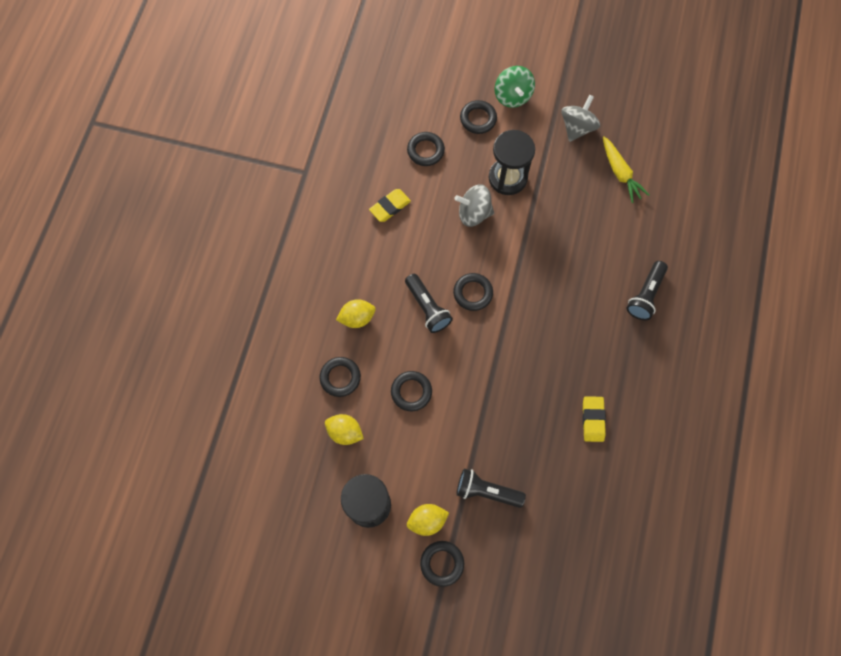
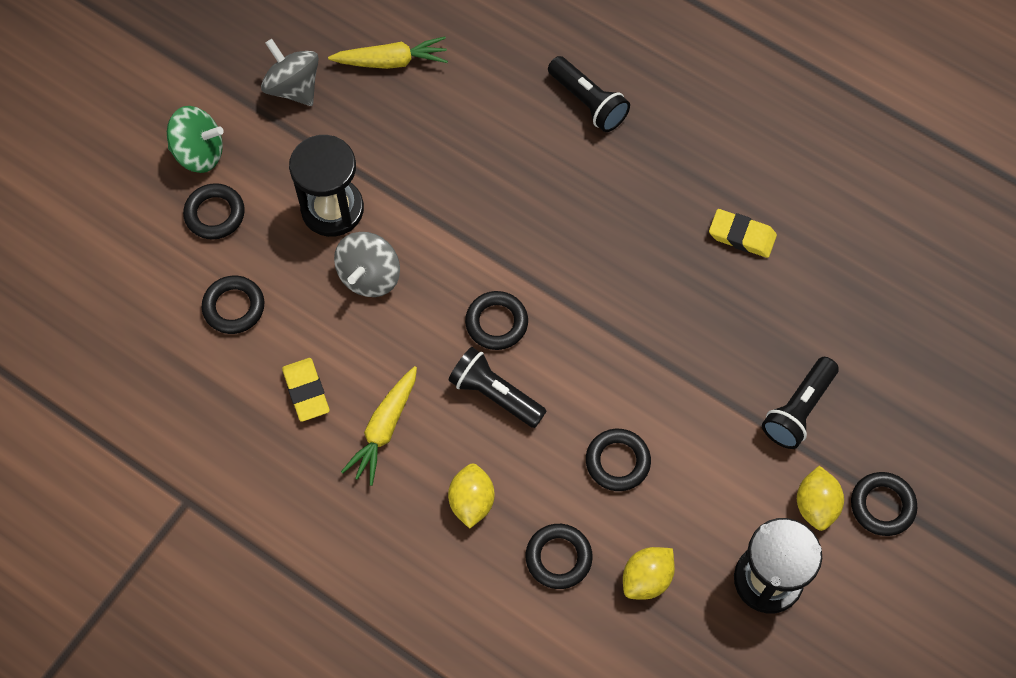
camera: 70 degrees left, 5 degrees down
(383, 255) = (384, 428): none -> yellow carrot
(427, 308) = (495, 394): black flashlight -> black flashlight turned 135 degrees counterclockwise

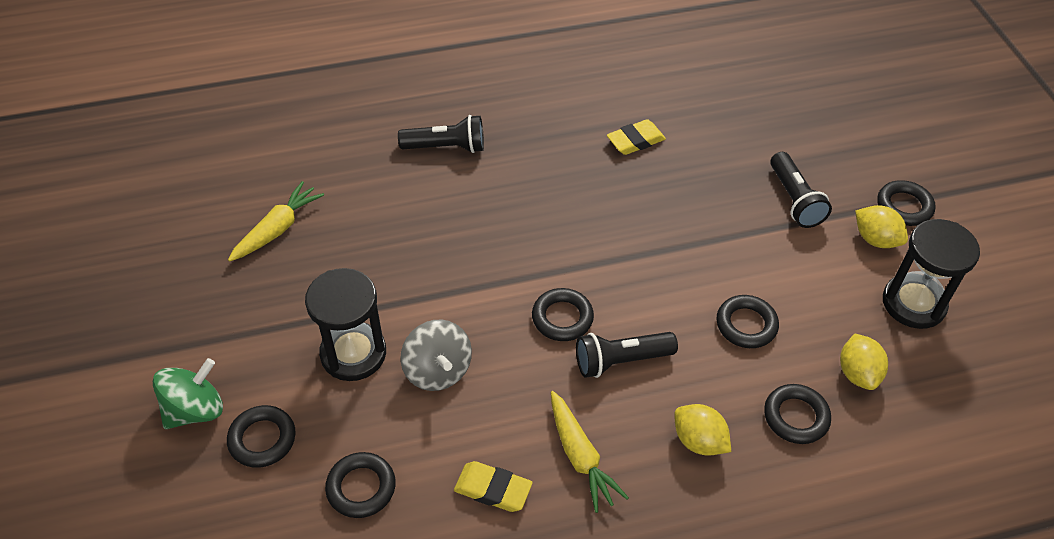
camera: 50 degrees left, 15 degrees down
(293, 87) = (220, 304): grey spinning top -> none

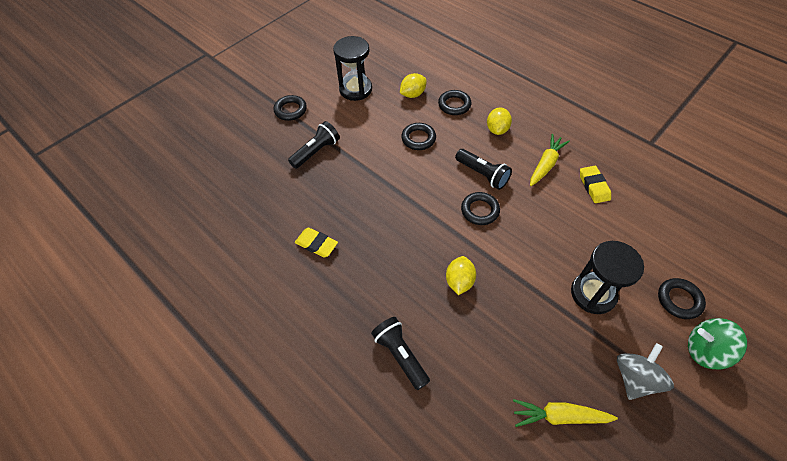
camera: 120 degrees left, 5 degrees up
(361, 488) = (649, 237): black ring -> none
(437, 370) = (562, 246): grey spinning top -> grey spinning top (635, 378)
(875, 239) = (323, 113): yellow lemon -> yellow lemon (459, 281)

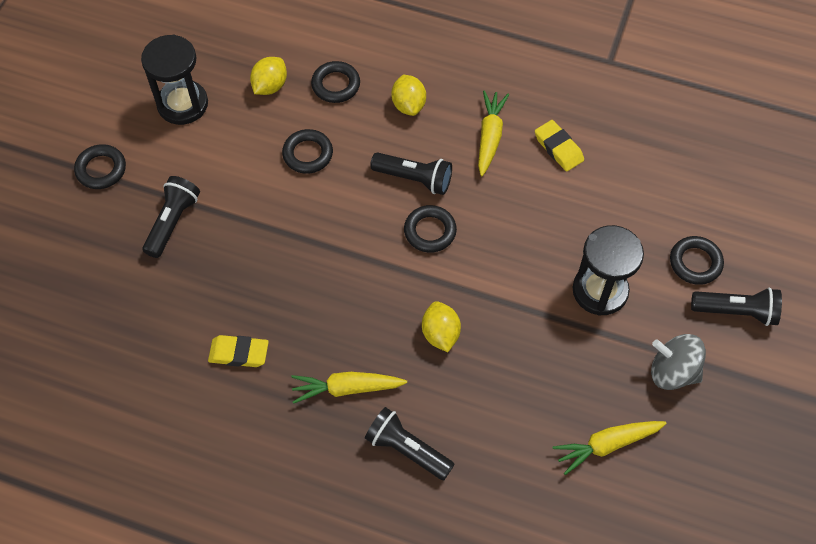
camera: 25 degrees left, 5 degrees up
(377, 294) = (347, 388): none -> yellow carrot
(635, 378) = (673, 372): grey spinning top -> grey spinning top turned 75 degrees counterclockwise
(705, 350) = (736, 311): green spinning top -> black flashlight

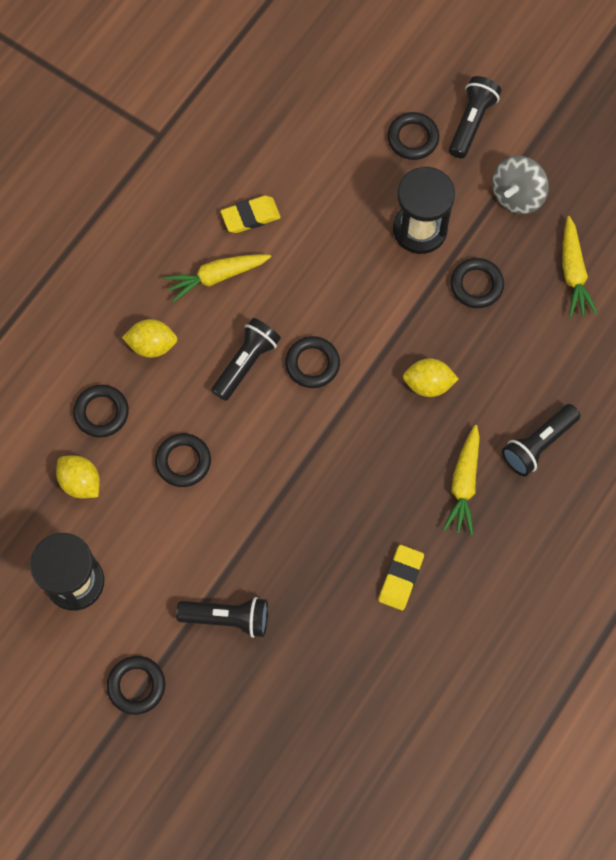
camera: 75 degrees left, 10 degrees up
(173, 222) = (228, 618): black flashlight -> black flashlight turned 150 degrees clockwise
(489, 137) = (217, 277): yellow carrot -> yellow carrot turned 45 degrees counterclockwise
(559, 355) = (476, 285): none -> black ring

